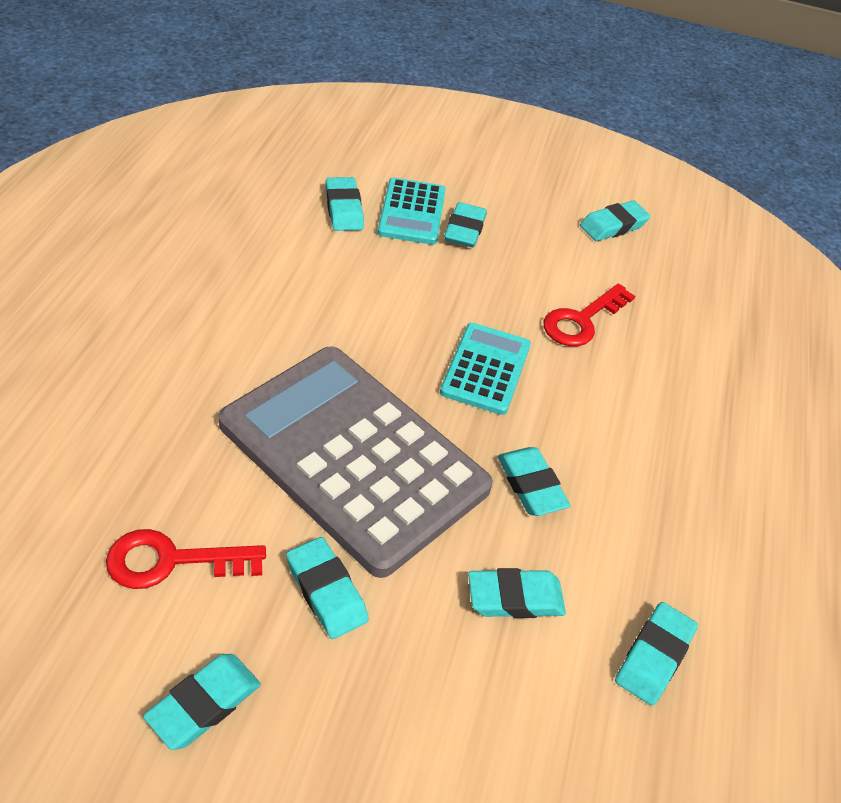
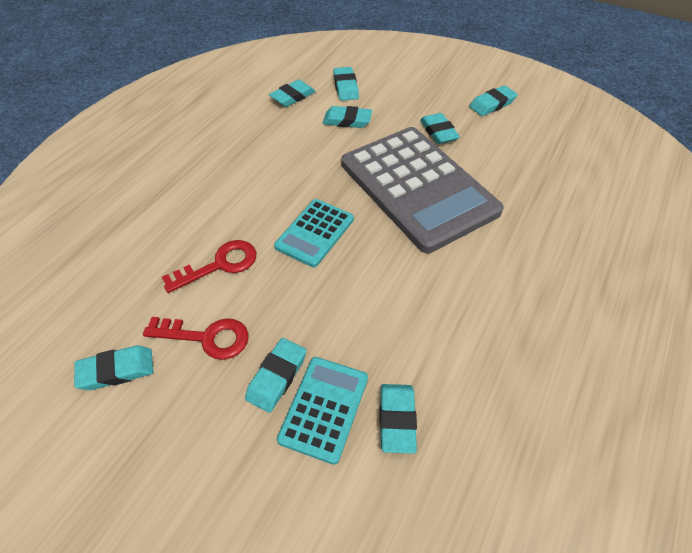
camera: 160 degrees left, 5 degrees up
(171, 561) = (516, 150): red key -> red key (207, 337)
(531, 485) = (316, 163): turquoise eraser -> turquoise eraser (345, 87)

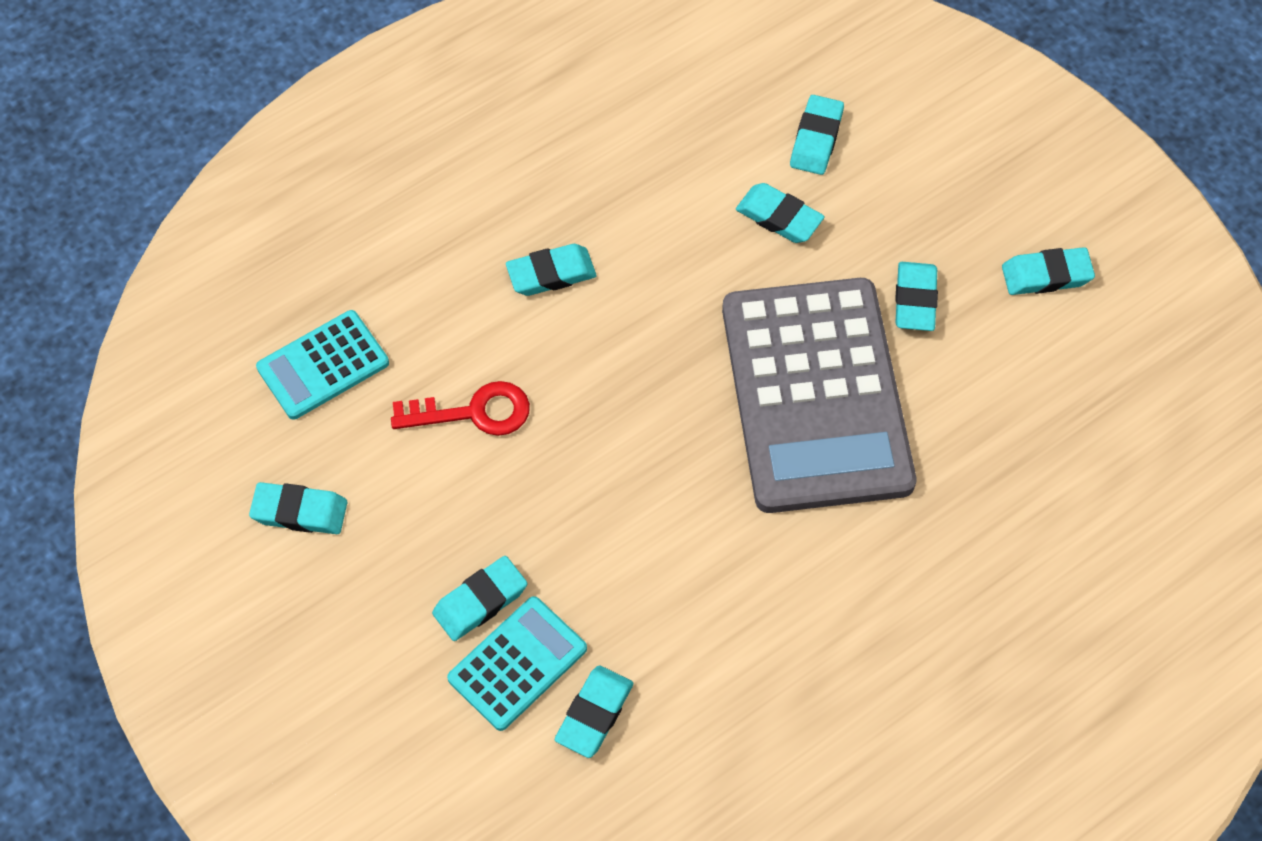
camera: 25 degrees right, 10 degrees up
(207, 337) = (418, 513): red key -> none
(292, 97) = (716, 128): turquoise eraser -> turquoise eraser (551, 274)
(314, 233) = (623, 413): turquoise calculator -> turquoise calculator (323, 365)

